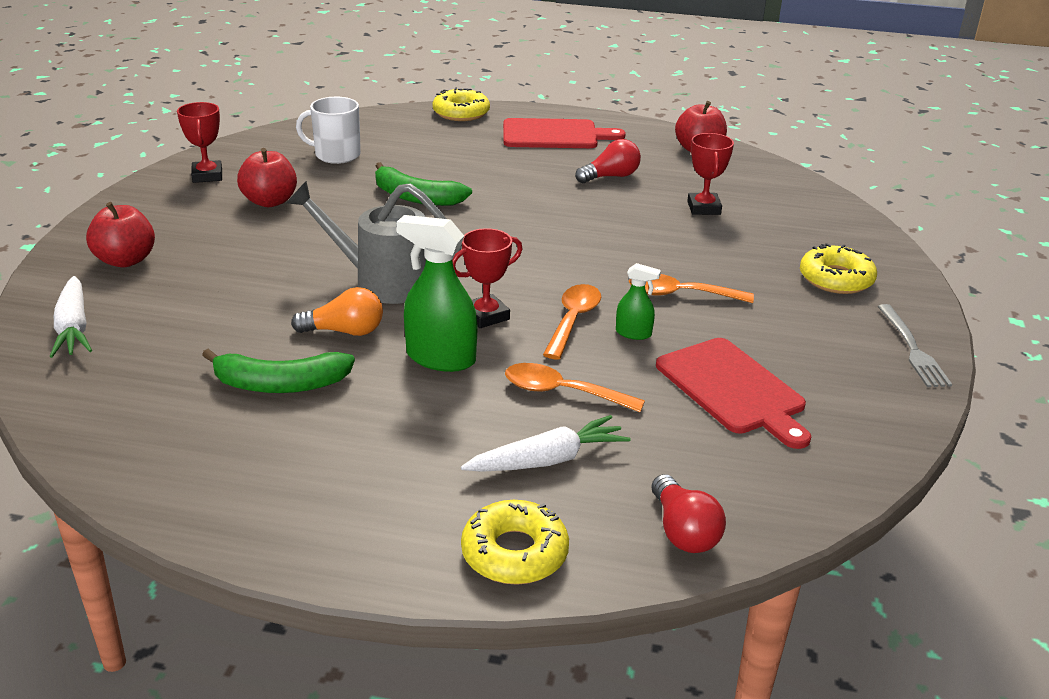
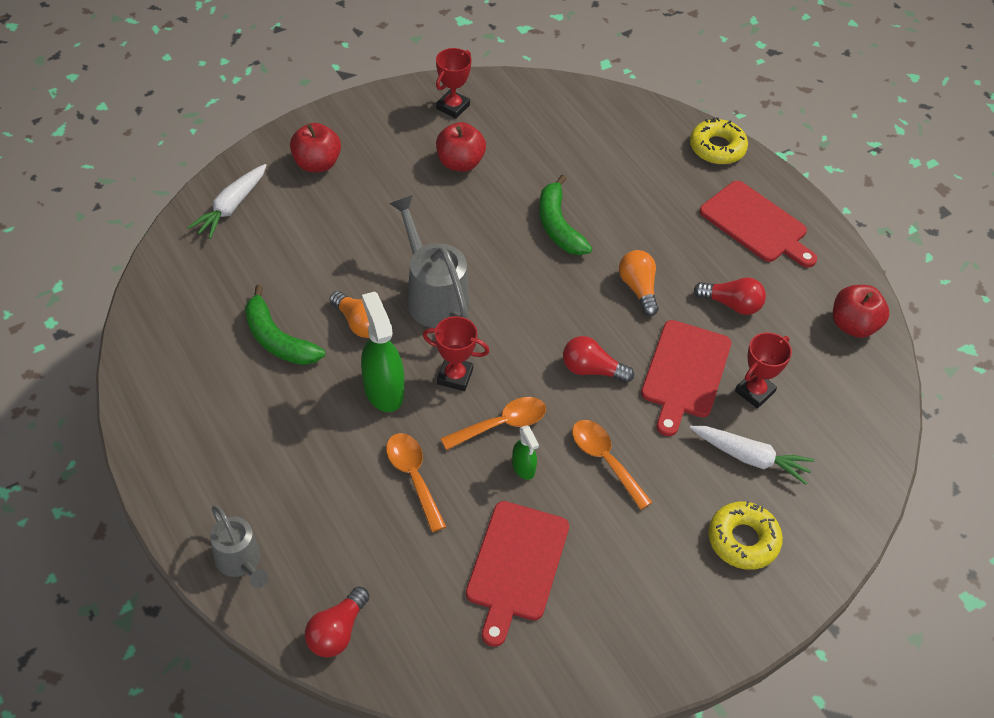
camera: 45 degrees right, 20 degrees up
(336, 155) = (562, 139): white mug -> none
(514, 553) = (241, 562): yellow donut -> grey watering can
(535, 200) = (638, 289): none -> orange light bulb
(547, 460) = (337, 518): white carrot -> white carrot (750, 457)
(582, 255) = (592, 370): none -> red light bulb
(645, 223) = (685, 373): none -> red cutting board
(912, 349) = (691, 644): grey fork -> none

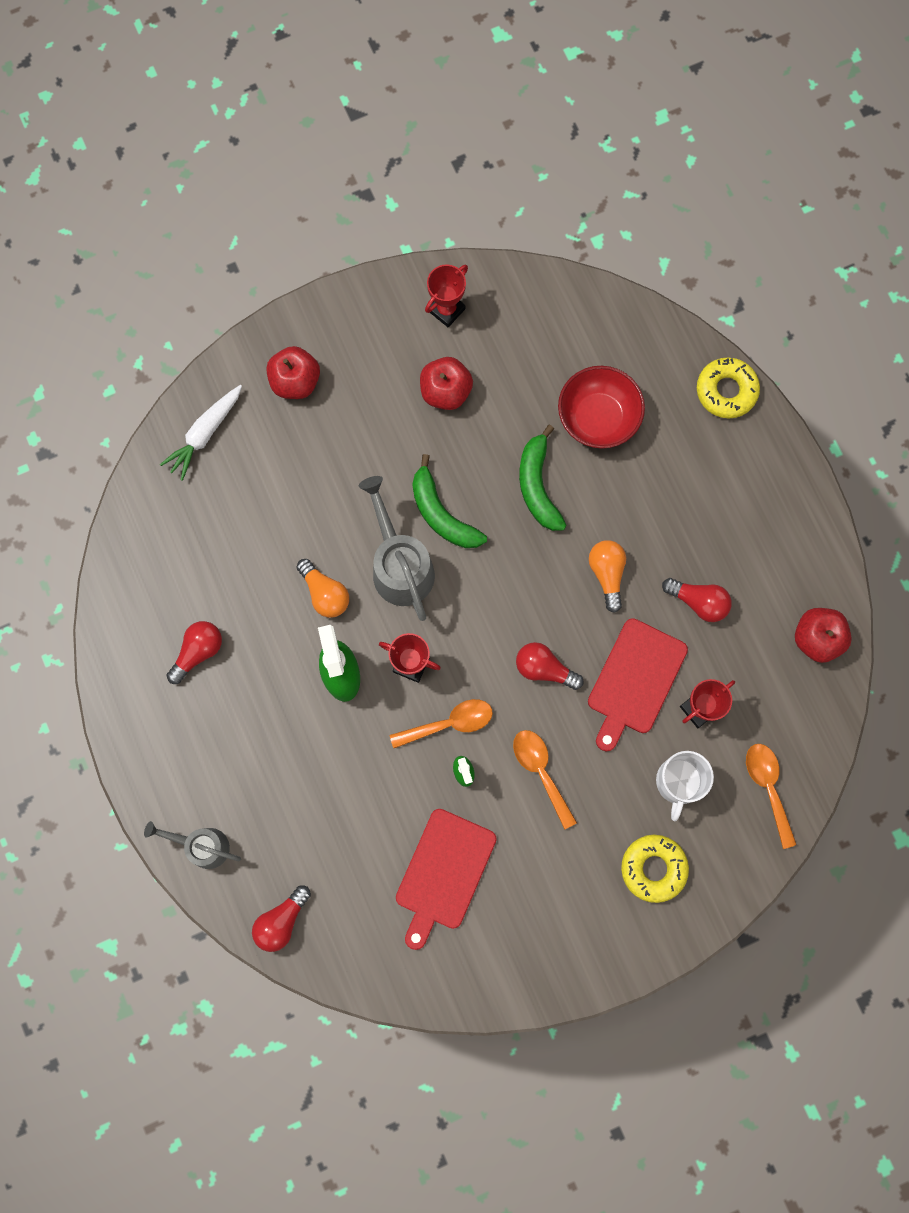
camera: 10 degrees right, 25 degrees up
(230, 382) = (198, 652): none -> red light bulb
(241, 562) = (202, 845): grey watering can -> grey watering can turned 135 degrees clockwise
(278, 339) = (244, 606): green banana -> green banana (442, 514)
(413, 477) = (361, 773): orange spoon -> orange spoon (768, 788)
(605, 173) = (598, 418): none -> red bowl
(750, 457) = (678, 782): white carrot -> white mug
(756, 224) = (746, 500): red cutting board -> none

